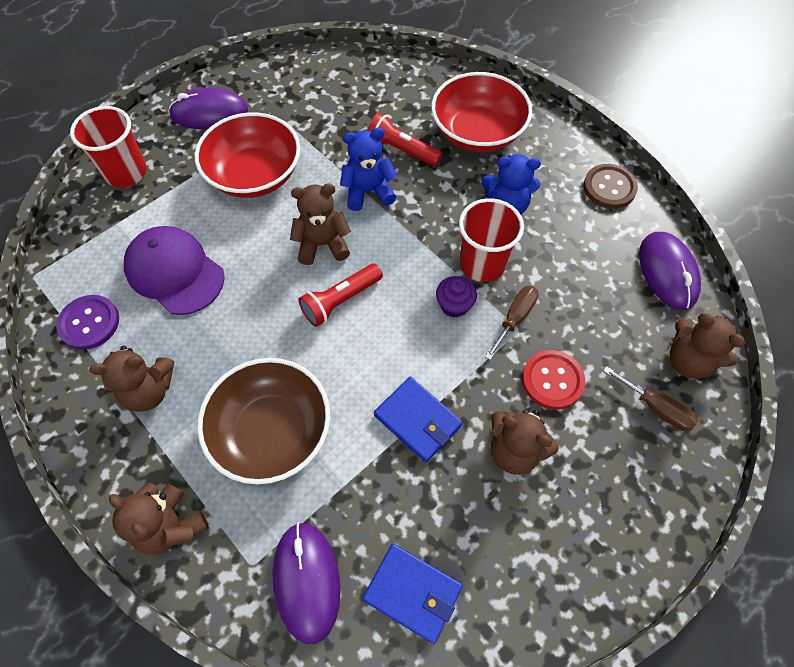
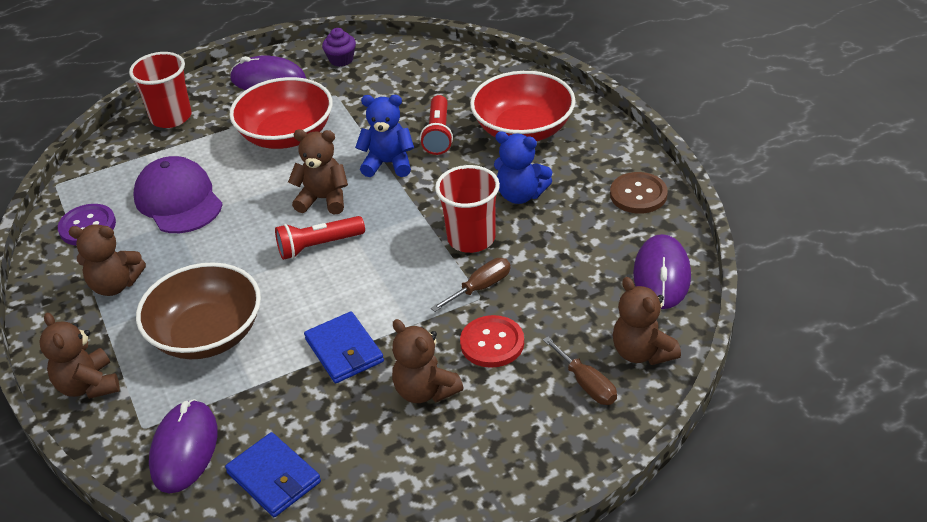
camera: 20 degrees right, 20 degrees down
(402, 150) = (438, 134): red flashlight -> red flashlight turned 135 degrees counterclockwise
(454, 305) = (426, 267): purple cupcake -> purple cupcake (341, 60)

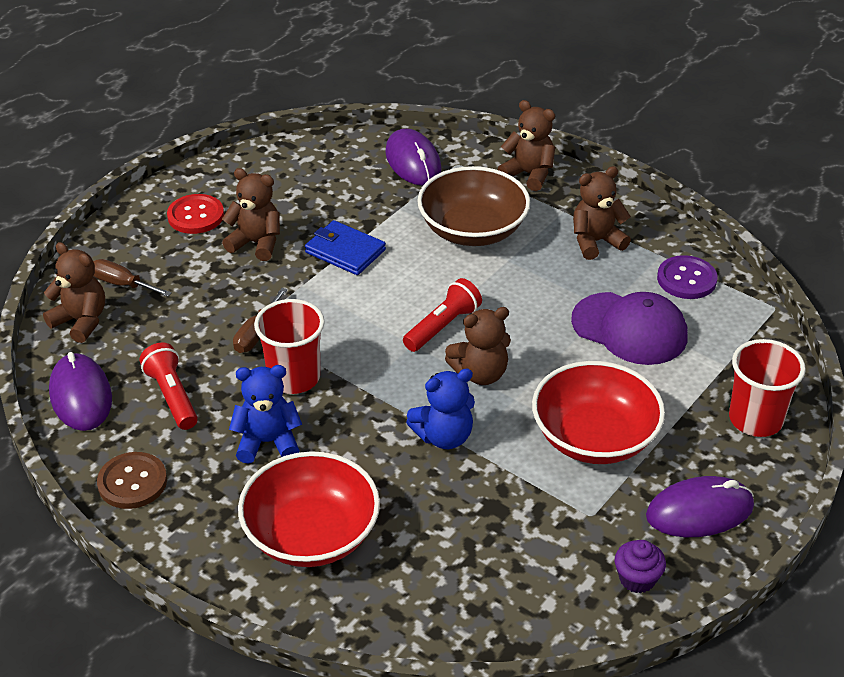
camera: 150 degrees right, 0 degrees up
(274, 477) = (332, 165): blue wallet -> none
(438, 134) = (413, 495): red flashlight -> red flashlight (172, 396)
(492, 343) = (219, 291): red button -> red button (196, 216)

